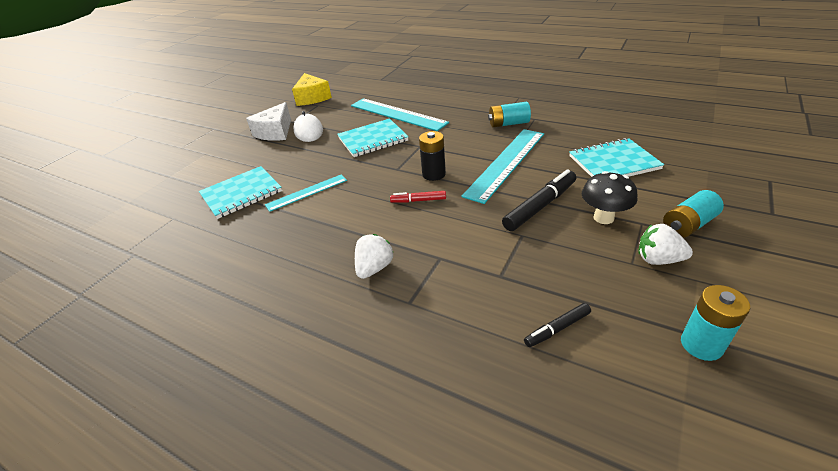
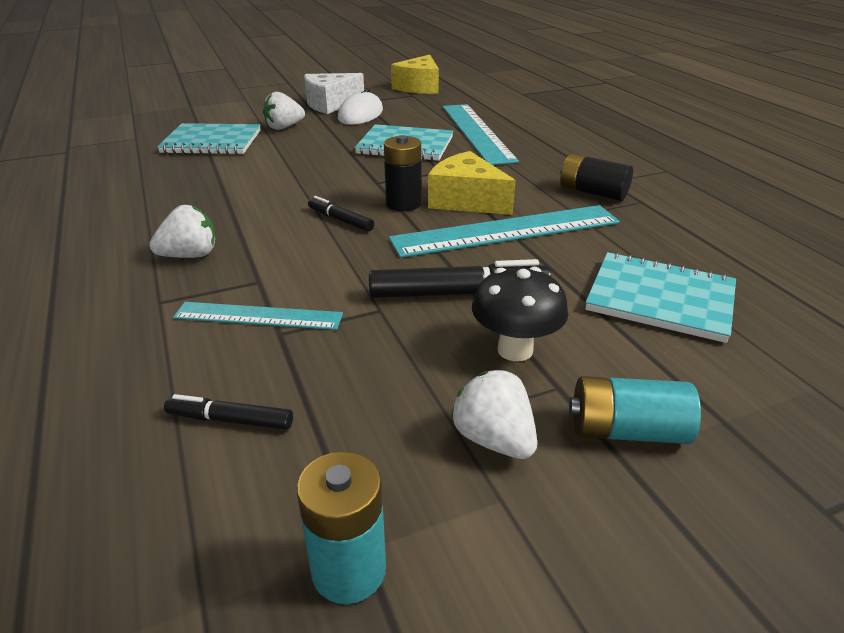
camera: 35 degrees right, 5 degrees down
(274, 161) = (284, 127): none -> white strawberry
(307, 192) = (260, 165): turquoise ruler -> turquoise ruler (258, 316)
(418, 200) = (340, 220): red marker -> black marker
(460, 156) = (466, 200): none -> yellow cheese
(508, 124) = (592, 192): turquoise battery -> black battery

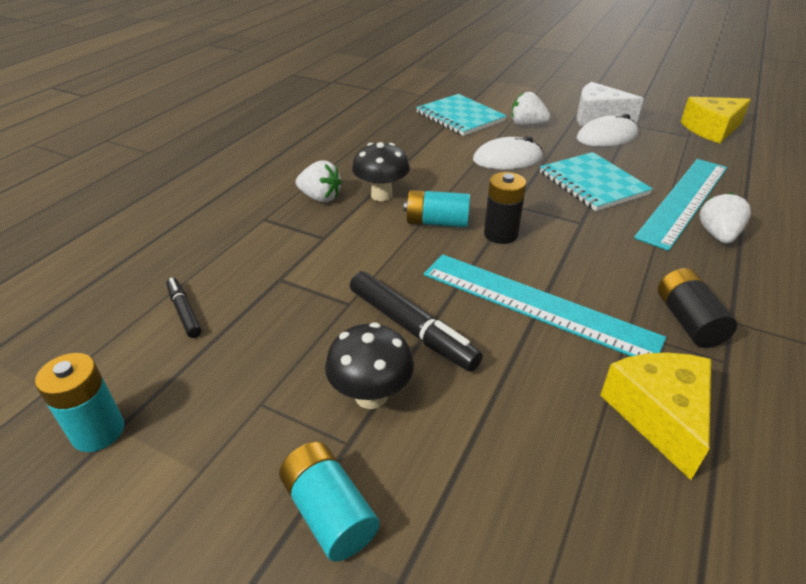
camera: 50 degrees right, 5 degrees up
(251, 225) = (381, 195): none -> black mushroom
(258, 316) = (288, 260): turquoise ruler -> none
(313, 155) = (507, 159): none -> white mouse
(340, 220) = (437, 222): black marker -> turquoise battery
(466, 200) = (553, 259): yellow cheese -> yellow cheese (658, 415)
(494, 439) = (257, 437): white strawberry -> white strawberry (717, 235)
(660, 299) = (551, 454): turquoise notebook -> none

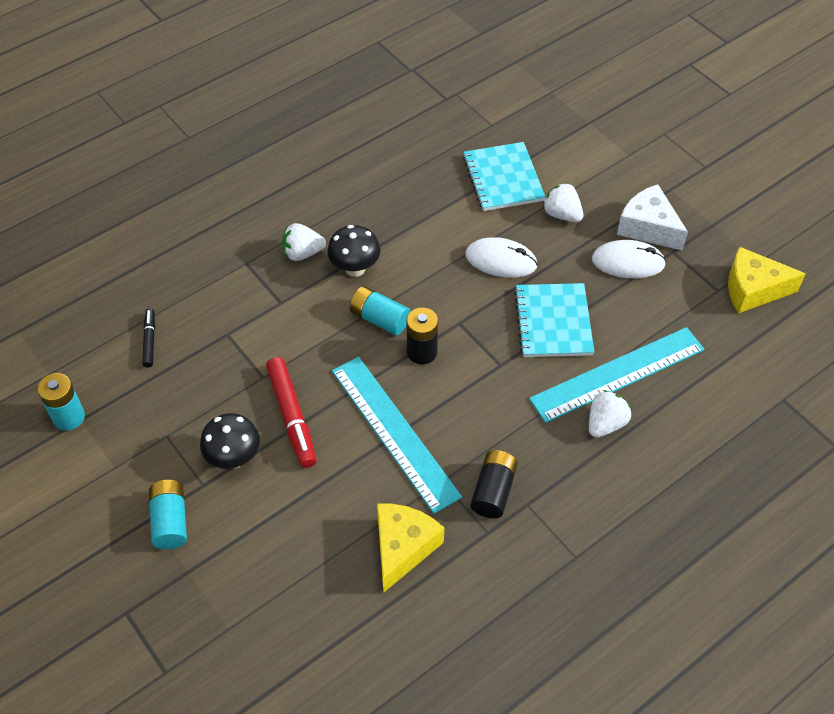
camera: 25 degrees right, 15 degrees up
(320, 198) = (303, 253): white strawberry -> white strawberry turned 120 degrees clockwise
(411, 328) = (292, 416): black marker -> red marker

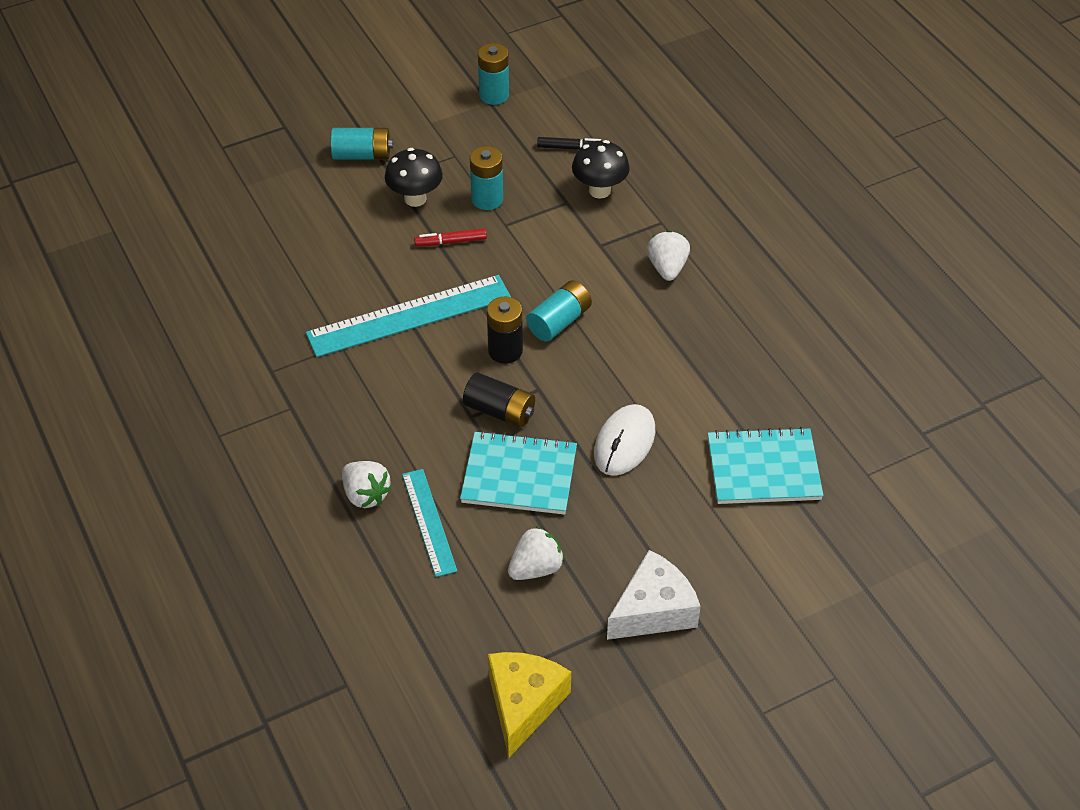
camera: 100 degrees right, 5 degrees down
(229, 397) = (487, 199): none -> turquoise battery
(292, 416) = (451, 242): red marker -> red marker, size x0.56
(355, 268) = (636, 309): black mushroom -> black mushroom (599, 190)
(403, 547) = (278, 306): yellow cheese -> none
(493, 491) = (315, 383): black battery -> black battery (500, 411)
(562, 214) = (691, 519): white strawberry -> white strawberry (536, 568)
(617, 374) = (429, 522): turquoise ruler -> turquoise ruler, size x0.58
(628, 262) = (598, 573): white mouse -> none

